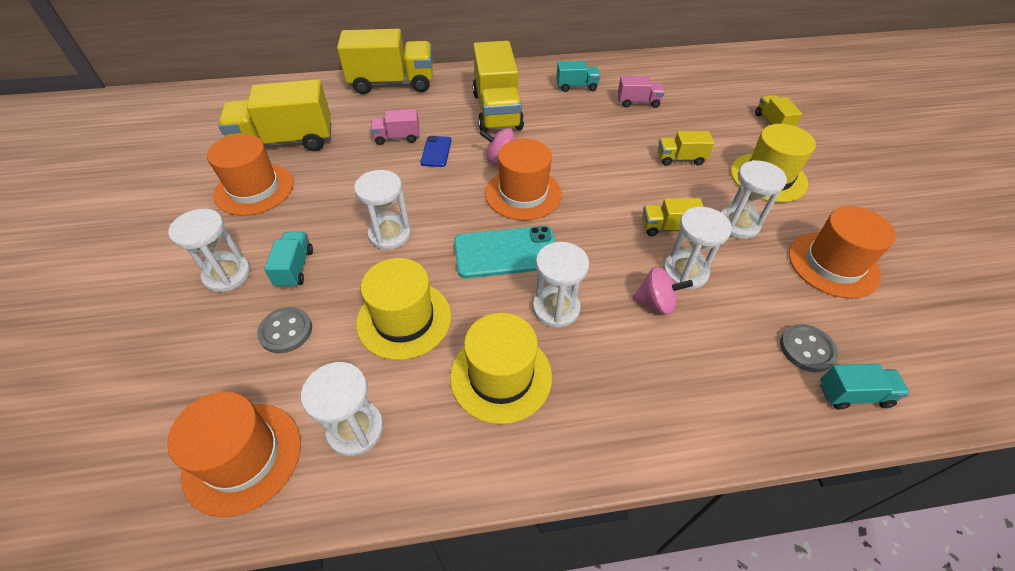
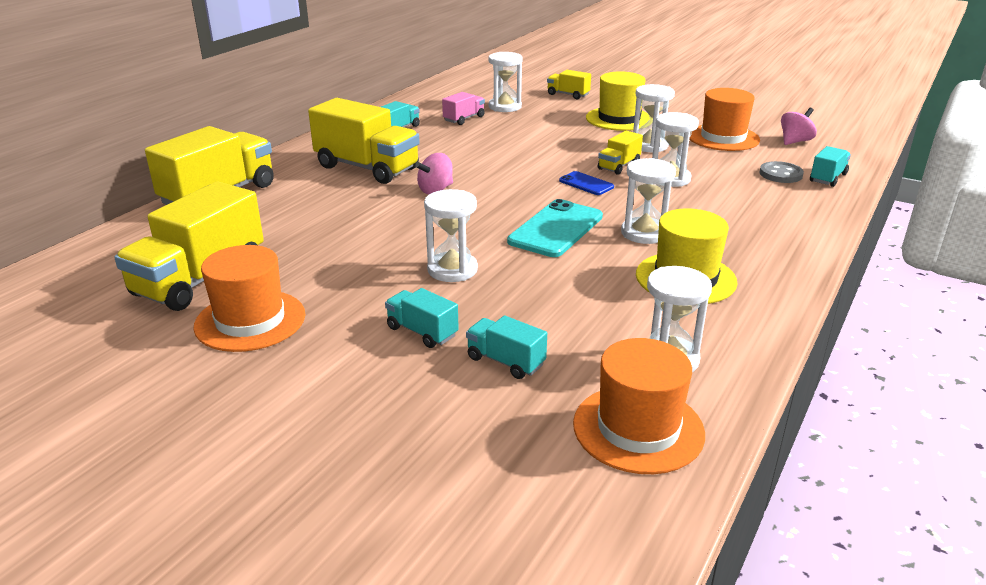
camera: 50 degrees left, 20 degrees down
(227, 275) = (370, 374): white hourglass -> white hourglass (505, 107)
(286, 331) = (505, 361): grey button -> turquoise truck
(397, 137) = (315, 221): pink truck -> none
(404, 319) = (571, 297): yellow hat -> none
(436, 151) = (373, 211): blue phone -> blue phone (586, 184)
(523, 194) = (497, 198): orange hat -> none
(656, 303) = (685, 199): pink spinning top -> pink spinning top (795, 141)
(680, 159) = (554, 133): yellow truck -> none

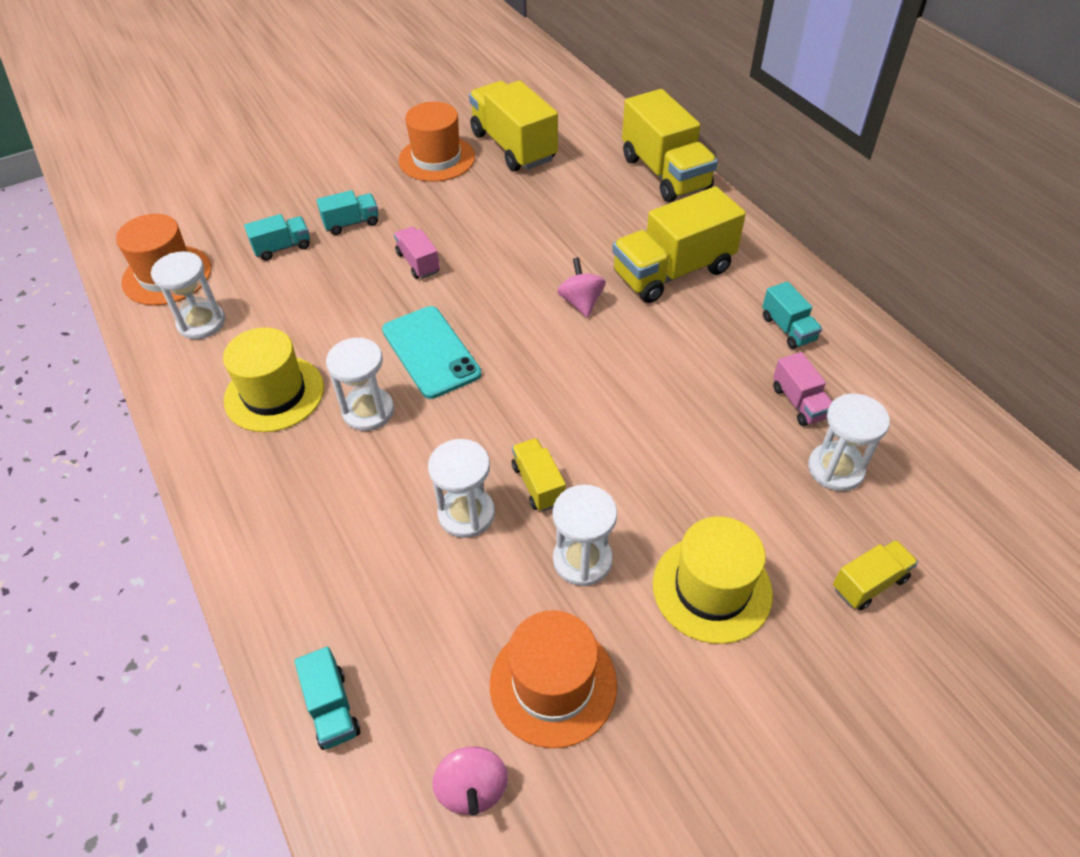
camera: 120 degrees right, 20 degrees up
(452, 270) = (418, 263): white hourglass -> pink truck
(586, 184) = (511, 425): blue phone -> none
(780, 174) = (386, 654): grey button -> none

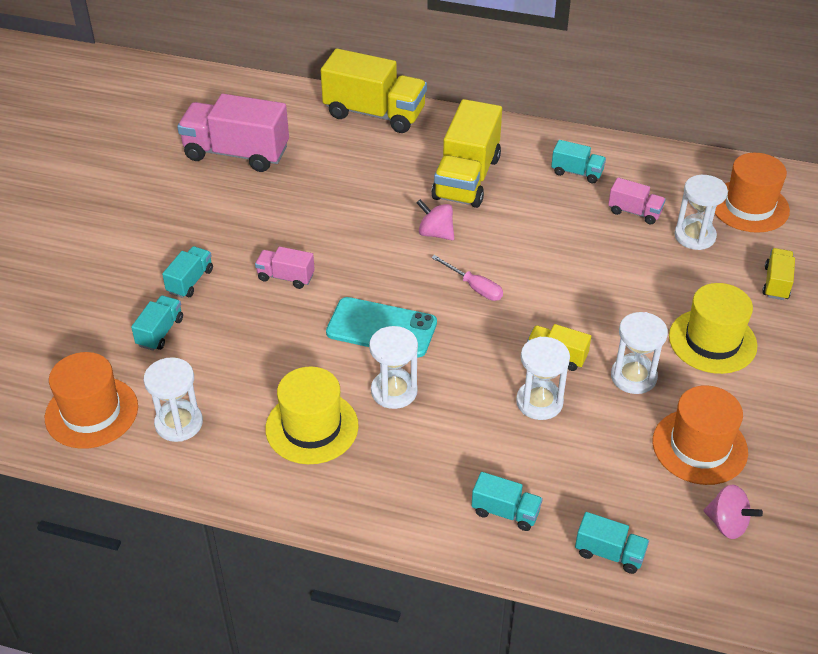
camera: 45 degrees left, 5 degrees down
(306, 588) = (505, 512): none -> turquoise truck
(437, 159) = (187, 195): orange hat -> orange hat (749, 206)
(513, 147) = (236, 153): yellow truck -> pink truck
(551, 370) = (474, 287): none -> pink screwdriver

